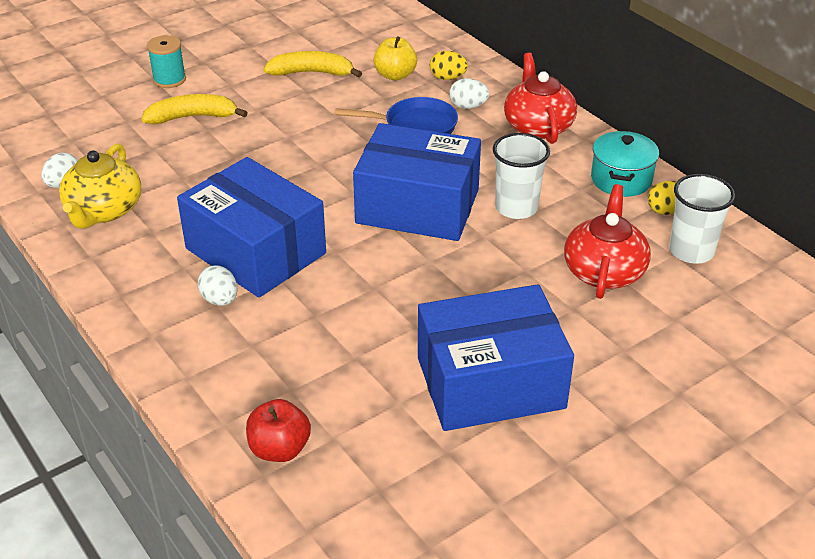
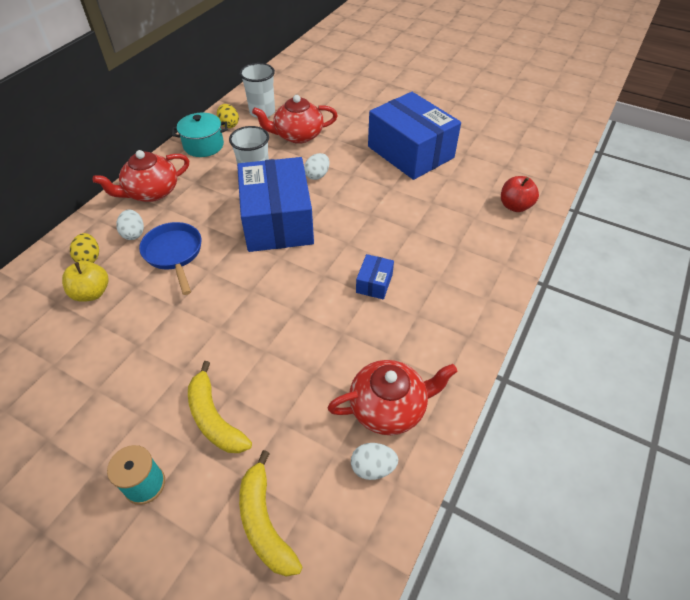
camera: 115 degrees left, 10 degrees up
(104, 210) = (389, 407): yellow teapot -> red teapot
(220, 300) = (433, 279): white egg -> white egg (317, 175)
(255, 251) = (374, 283): blue box -> blue box, size x0.41
(312, 73) = (100, 356): yellow banana -> yellow banana (264, 522)

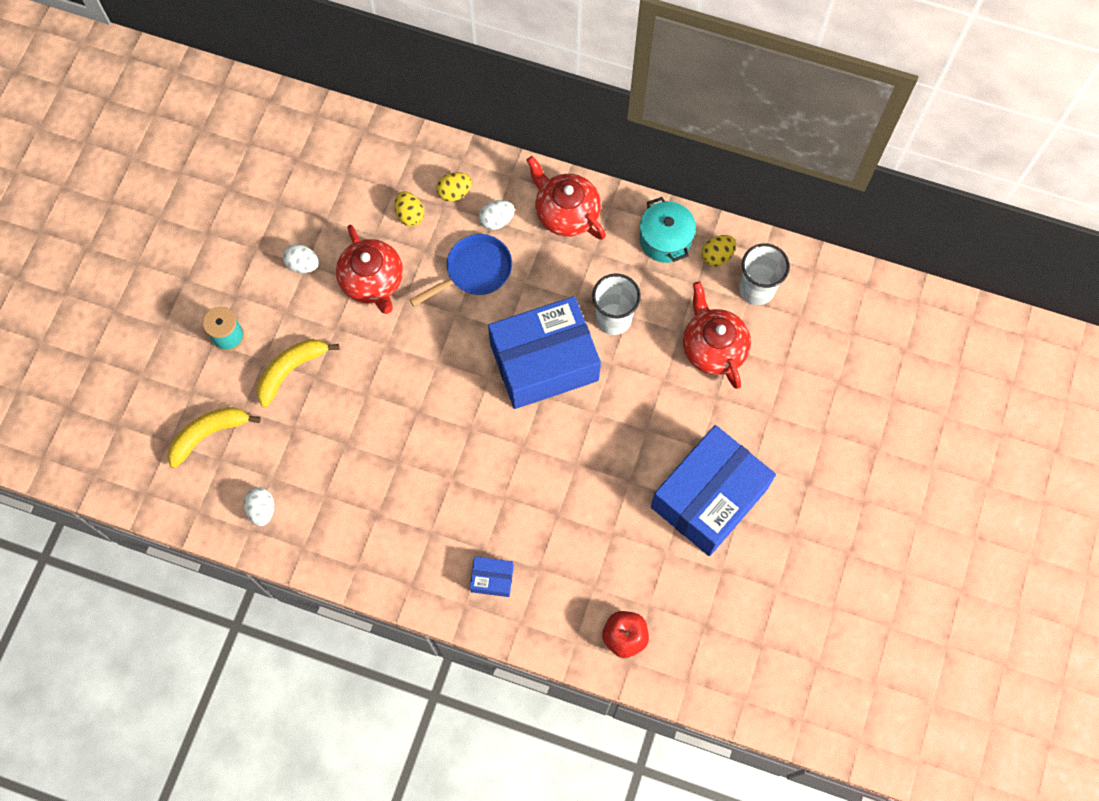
camera: 80 degrees right, 20 degrees up
(92, 293) = (410, 215): yellow apple -> yellow egg
(317, 175) = (635, 389): white egg -> white egg (303, 265)
(374, 283) = (467, 483): blue box -> blue box (492, 579)
(389, 407) = (320, 516): red teapot -> red teapot (373, 281)

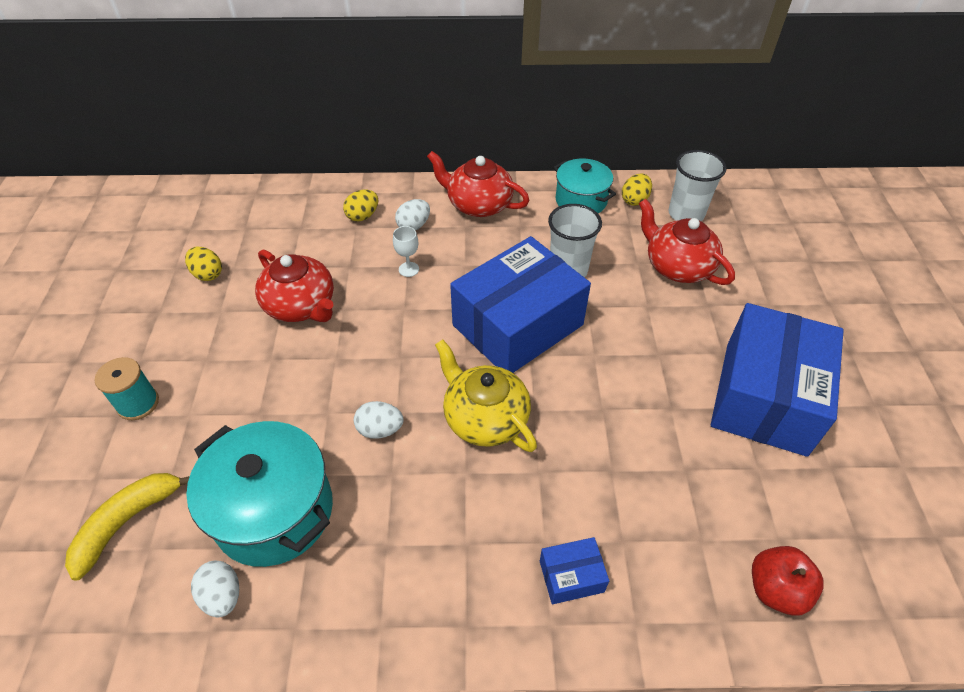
camera: 20 degrees left, 20 degrees down
(291, 370) = (226, 416): yellow banana -> none
(303, 265) = (217, 312): white egg -> white egg (380, 429)
(308, 461) = (274, 511): none -> turquoise pot
(410, 215) = (323, 243): yellow egg -> yellow egg (208, 274)
(475, 271) = (408, 269): blue pan -> white goblet
(482, 439) = (485, 418): none -> yellow teapot

